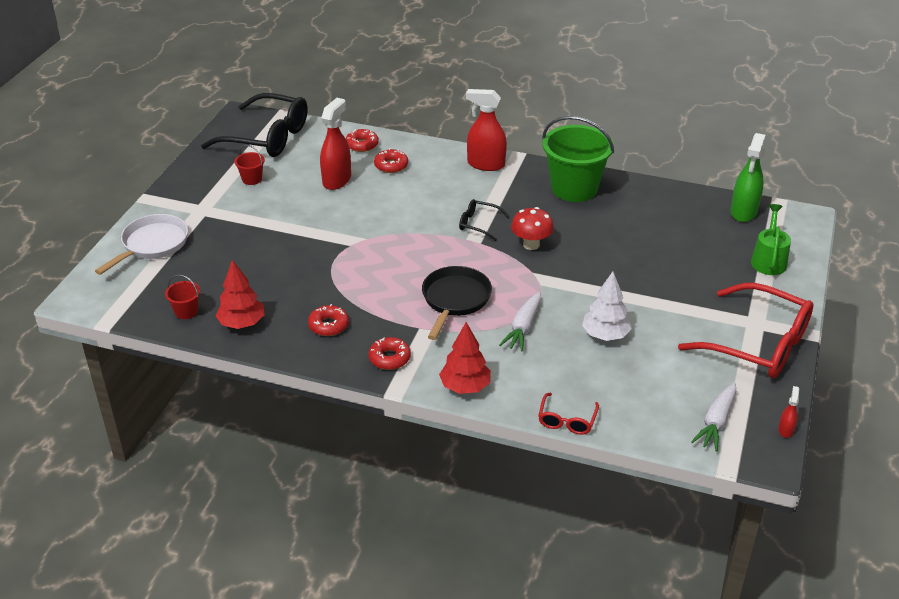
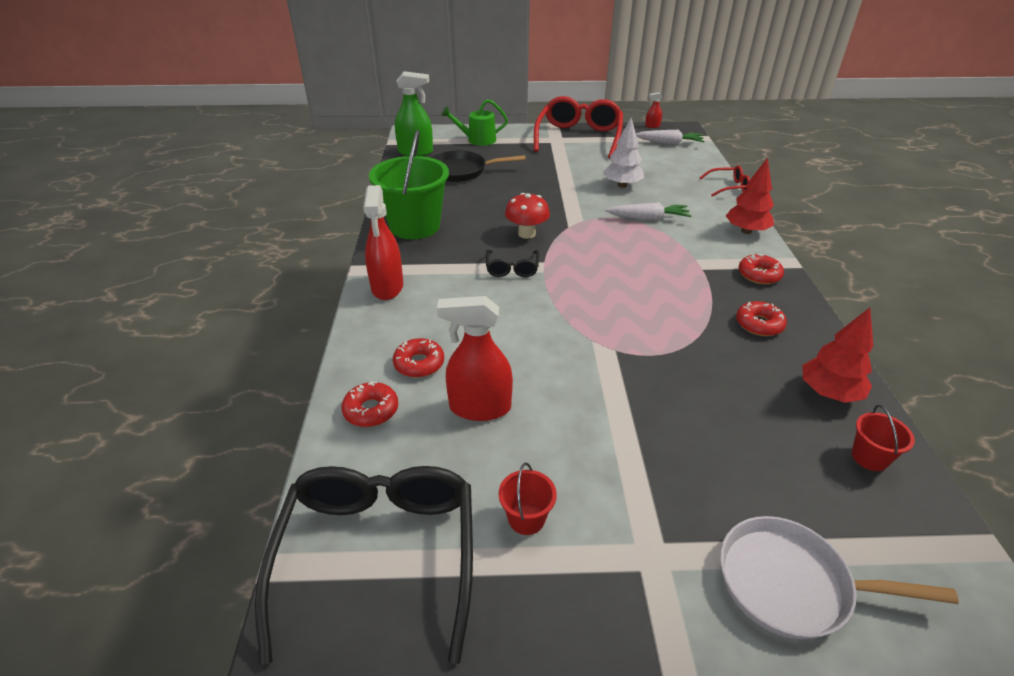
camera: 110 degrees left, 0 degrees up
(455, 300) = (645, 258): black pan -> black pan (461, 171)

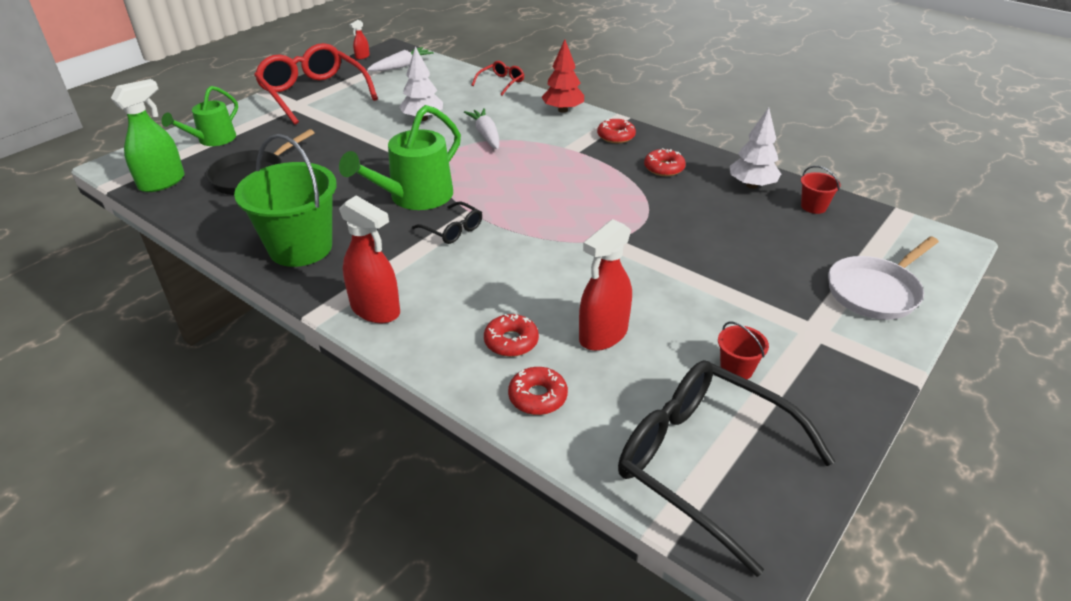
camera: 50 degrees left, 0 degrees up
(526, 234) = (415, 197): red mushroom -> green watering can
(648, 218) = (486, 135): white carrot -> white carrot turned 60 degrees counterclockwise
(828, 393) = (751, 185): red tree -> white tree

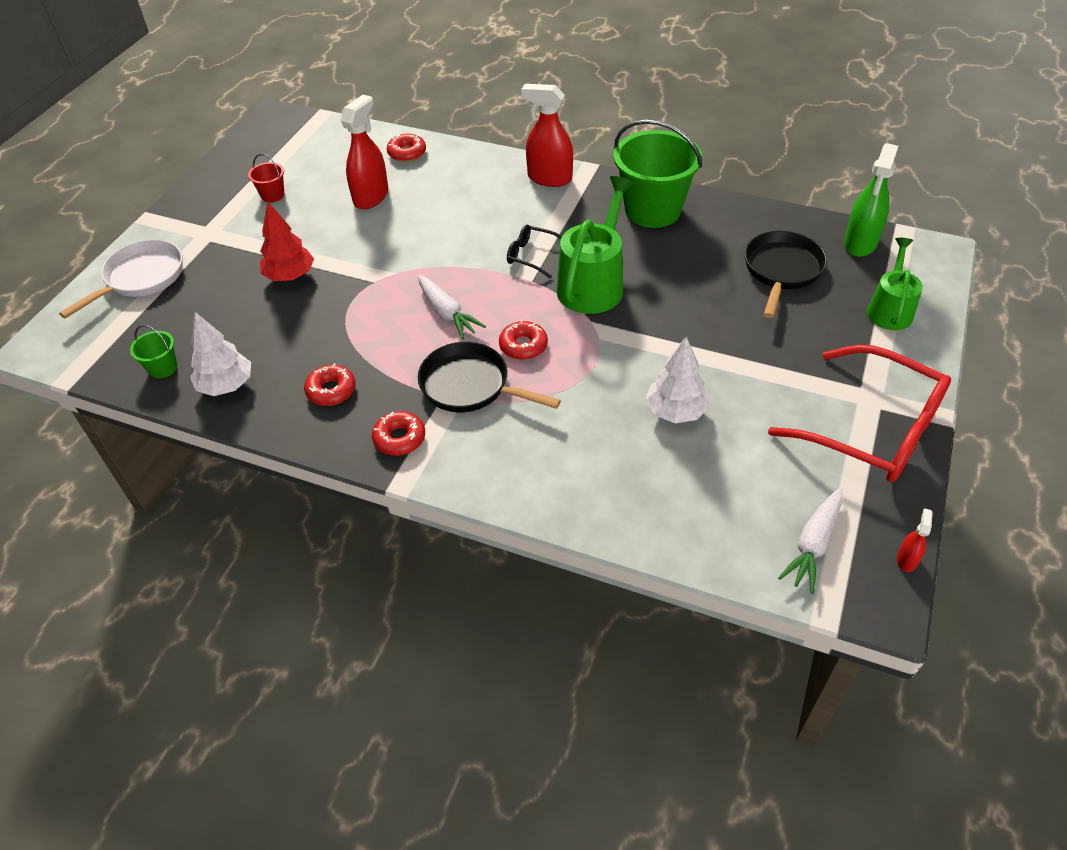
camera: 165 degrees right, 10 degrees up
(486, 135) = (572, 398): white carrot -> white carrot (447, 313)
(501, 82) = (615, 537): red glasses -> none
(511, 341) = (437, 179): red donut -> red donut (523, 346)
(555, 153) = (470, 385): none -> black pan
(562, 110) = (489, 482): red tree -> red tree (290, 276)
(701, 461) = (300, 143): black glasses -> none
(813, 206) = (163, 368): red bucket -> green bucket

